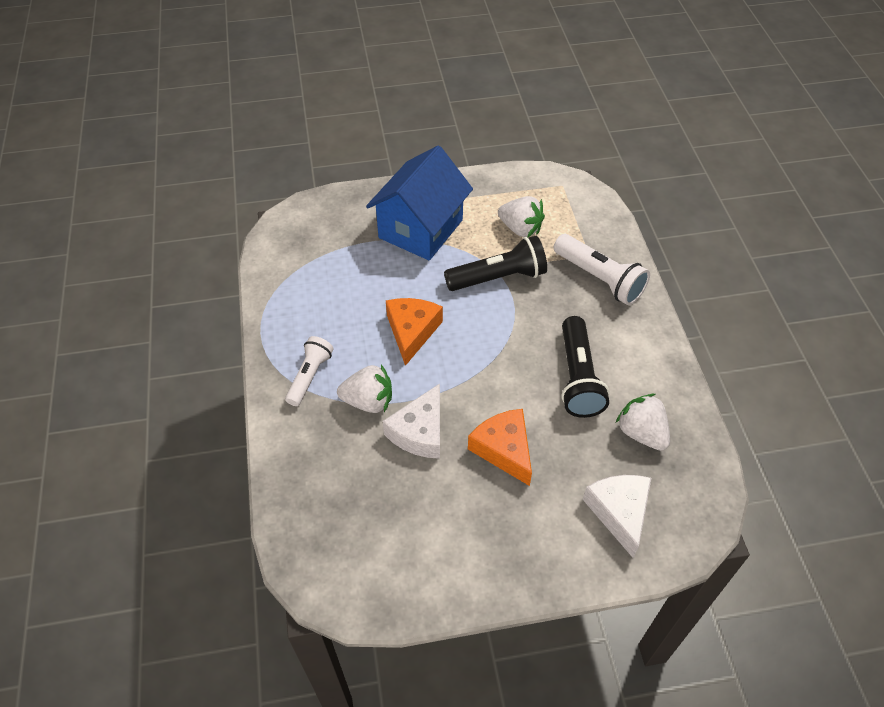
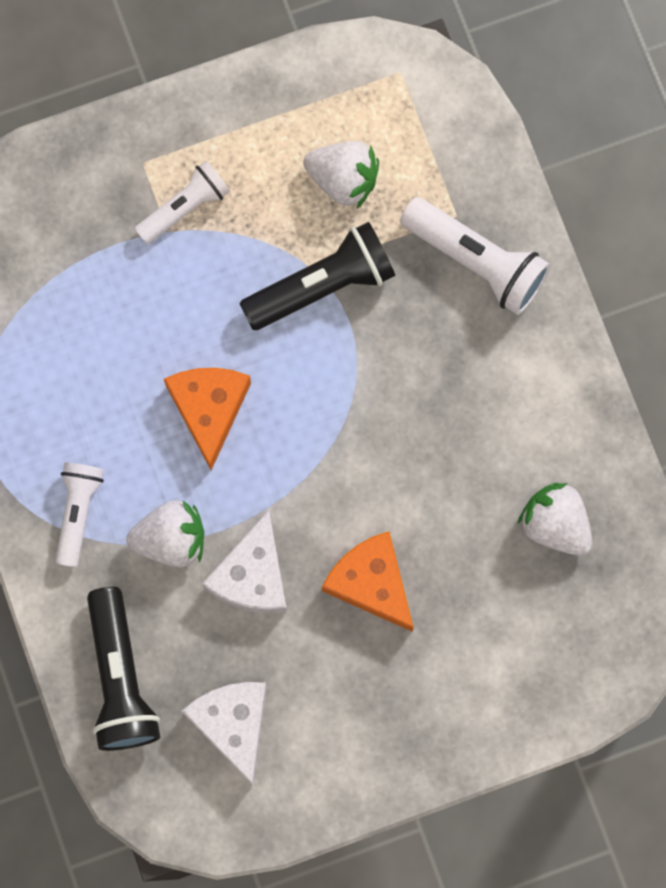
camera: 10 degrees left, 25 degrees up
(420, 229) = (185, 207): blue house -> white flashlight
(578, 377) = (460, 448): black flashlight -> black flashlight (121, 677)
(619, 512) = (533, 649): white cheese -> white cheese (233, 723)

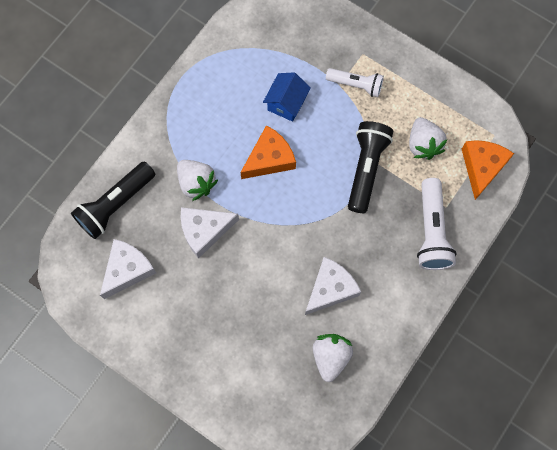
camera: 55 degrees right, 5 degrees down
(78, 512) = (180, 134): white flashlight -> none
(140, 326) = (286, 103): none -> blue house
(322, 285) = (366, 169): black flashlight -> black flashlight turned 105 degrees counterclockwise
(371, 583) = (239, 288): orange cheese -> orange cheese (482, 167)
(460, 457) = (330, 289): none -> white cheese

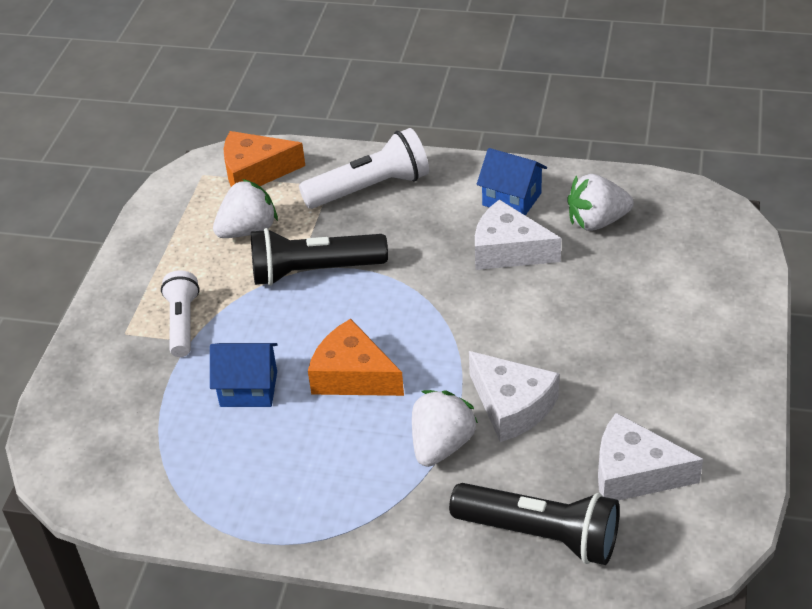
camera: 110 degrees left, 30 degrees down
(378, 314) = (511, 199): none -> blue house

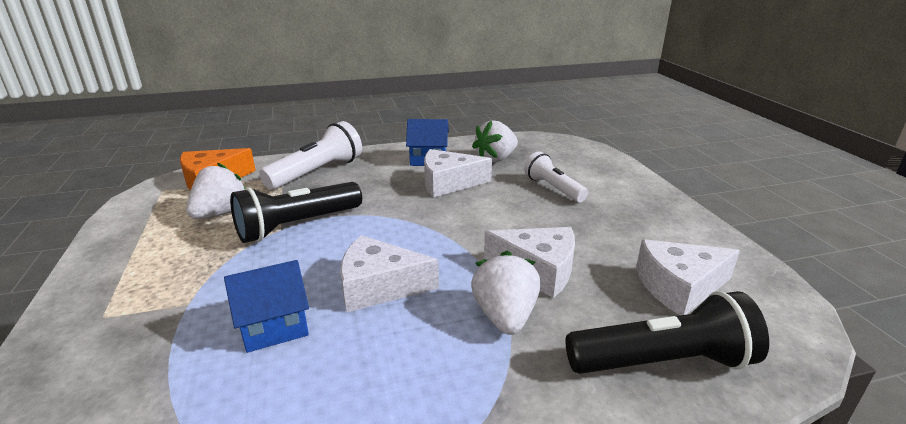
camera: 30 degrees left, 15 degrees down
(182, 323) = (174, 291): white flashlight -> white flashlight (553, 188)
(352, 375) = (379, 286): orange cheese -> white cheese

